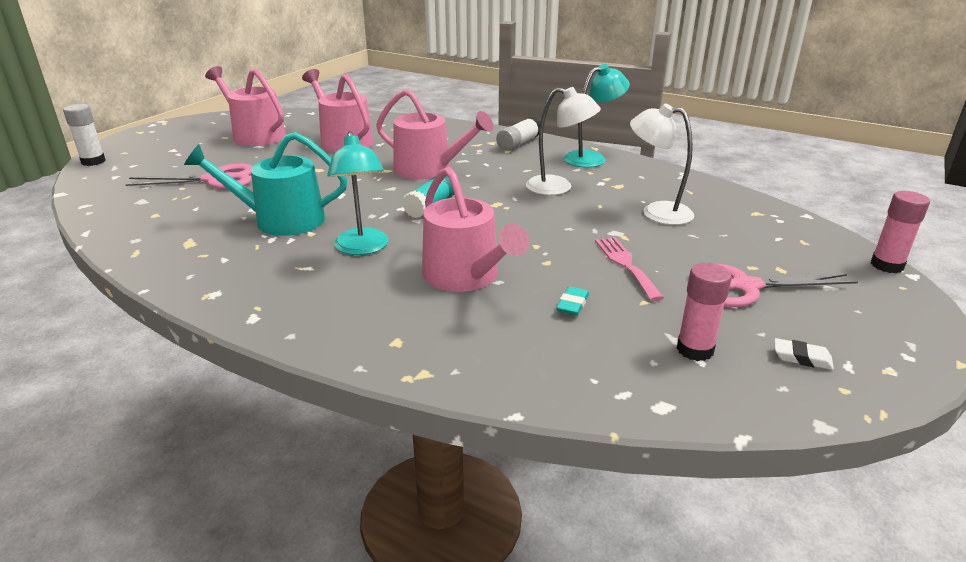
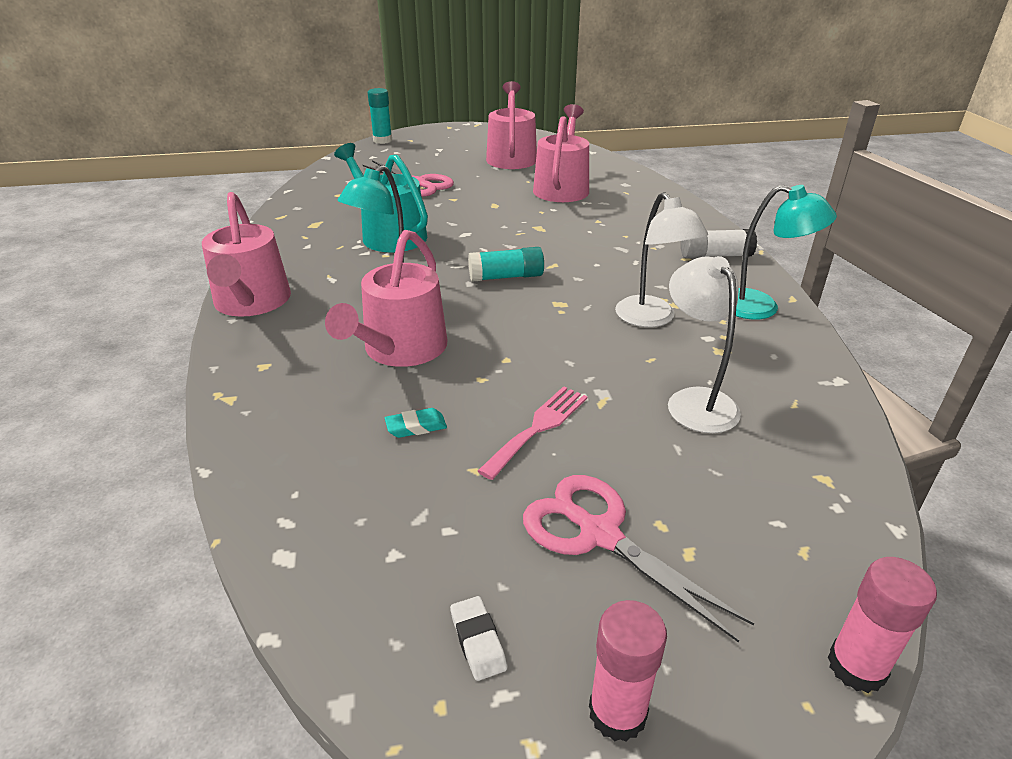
camera: 50 degrees right, 5 degrees up
(93, 161) = (382, 140): white glue stick -> turquoise glue stick
(429, 169) = (574, 244): pink watering can -> pink watering can (252, 302)
(695, 350) = (411, 542): pink glue stick -> pink glue stick (617, 712)

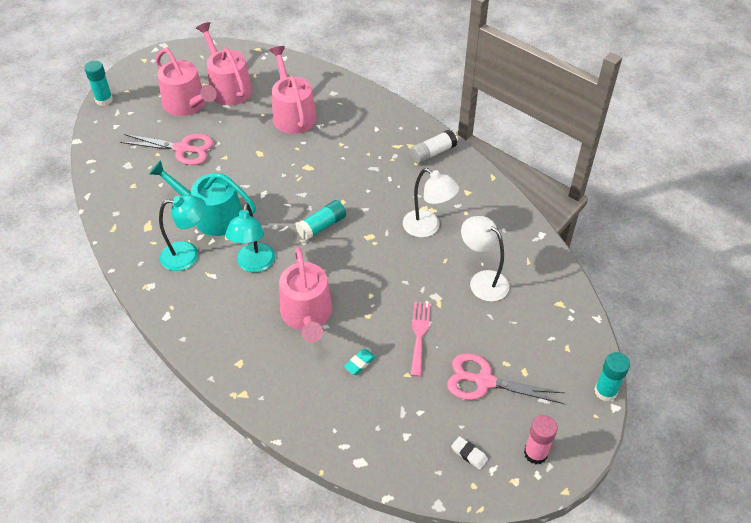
camera: 30 degrees left, 15 degrees up
(252, 302) = (180, 319): pink watering can -> pink watering can (187, 104)
(761, 307) = (480, 192): turquoise lamp -> turquoise lamp (188, 255)
(856, 667) = (605, 391): pink glue stick -> turquoise glue stick

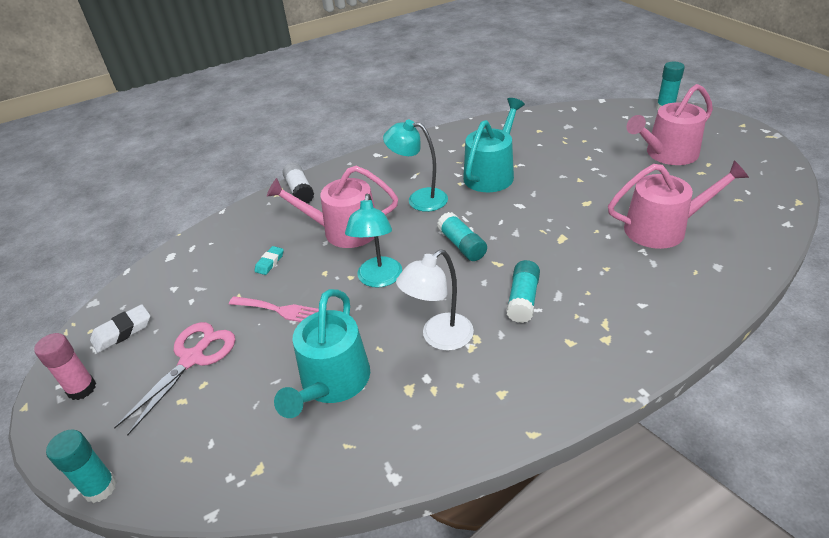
camera: 105 degrees right, 10 degrees down
(182, 149) = (592, 153): pink scissors -> none
(188, 255) = (442, 162): turquoise lamp -> turquoise lamp (379, 279)
(228, 87) = (706, 180): pink watering can -> none
(359, 363) = (270, 262): turquoise eraser -> turquoise eraser turned 60 degrees clockwise
(381, 186) = (523, 299): none -> turquoise glue stick
(432, 153) = (589, 362): white glue stick -> white glue stick (300, 191)
(469, 454) = (122, 332): white eraser -> white eraser, size x1.52
(482, 281) = (332, 382): white lamp -> turquoise watering can

